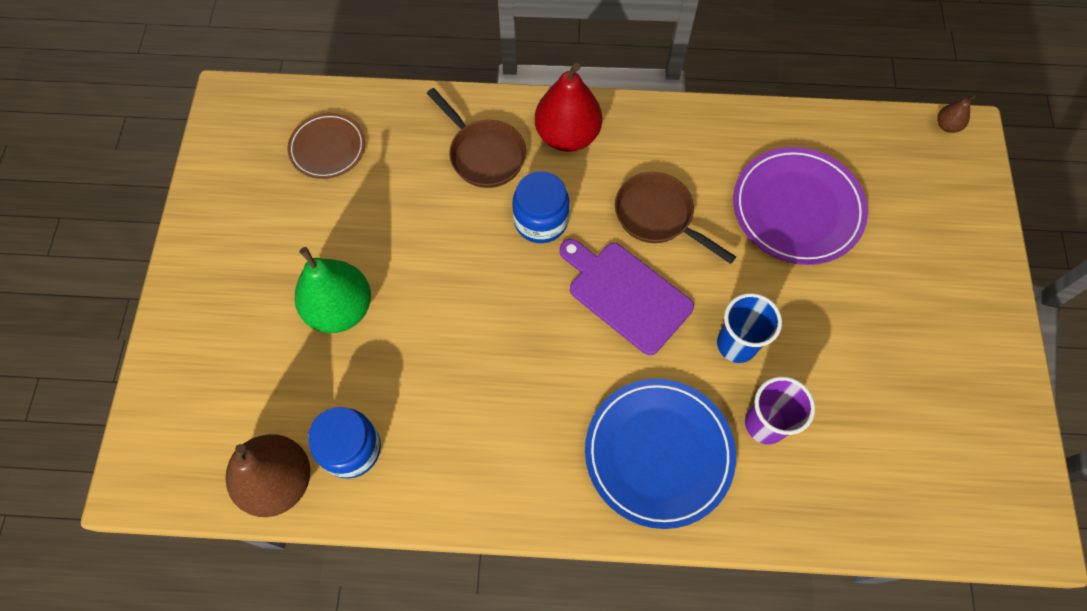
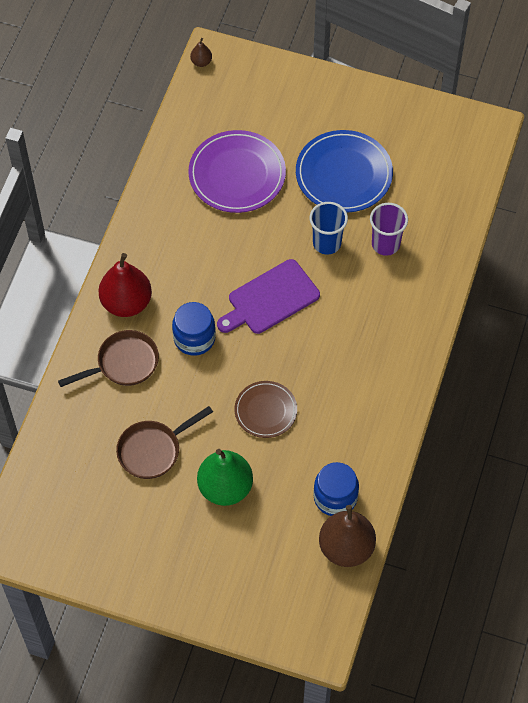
camera: 75 degrees left, 5 degrees down
(327, 148) = (79, 475): brown plate -> brown plate (265, 411)
(658, 216) = (215, 262): brown pan -> brown pan (153, 450)
(658, 453) = (388, 310): blue plate -> blue plate (343, 174)

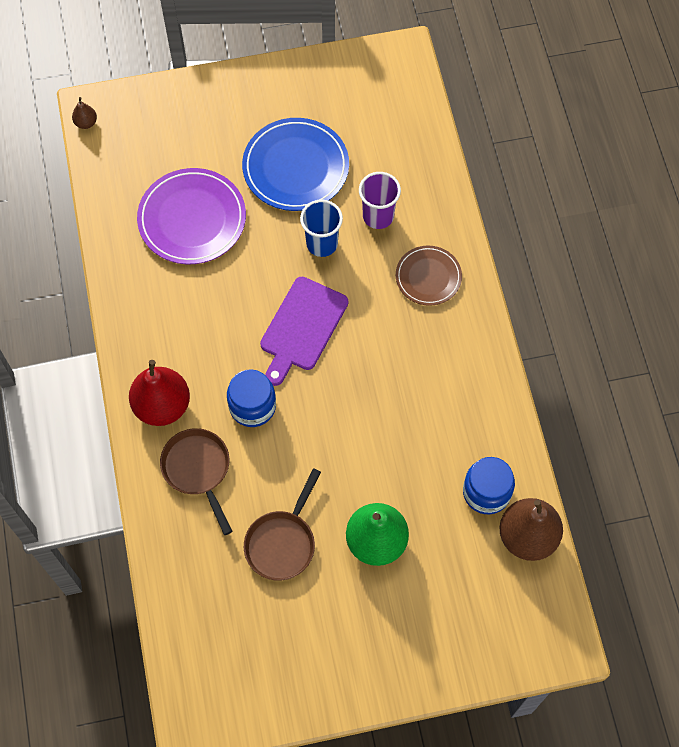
camera: 30 degrees left, 5 degrees up
(123, 363) = (198, 470): brown pan -> brown pan turned 60 degrees counterclockwise
(265, 411) = (367, 442): brown plate -> brown plate (428, 277)

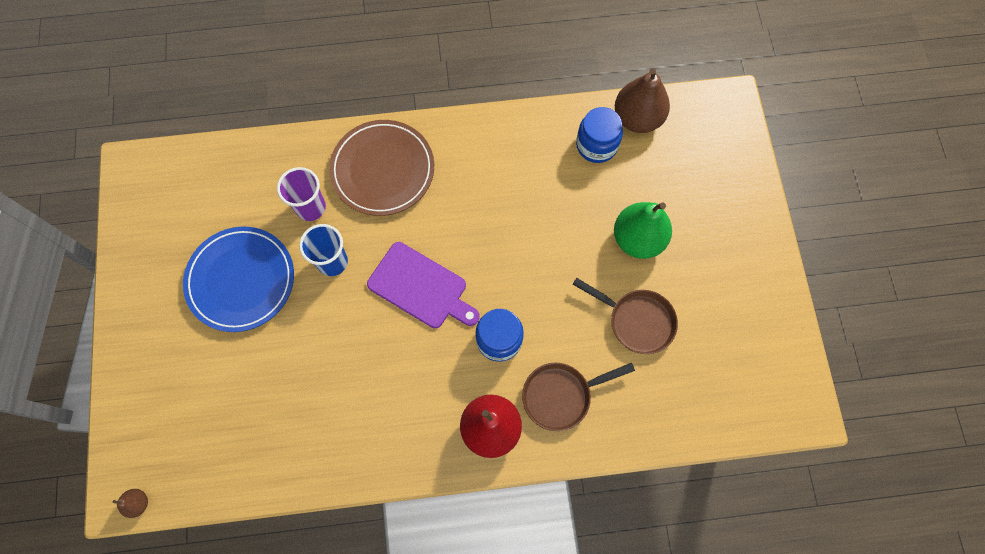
camera: 85 degrees left, 5 degrees up
(192, 219) = (283, 389): purple plate -> none
(428, 277) = (382, 170): brown plate -> brown plate, size x1.66

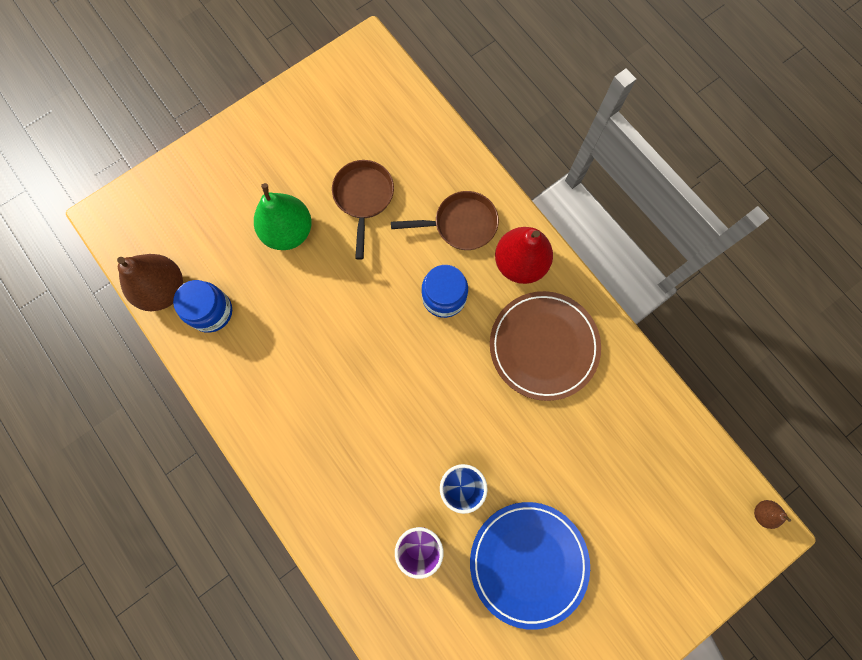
camera: 120 degrees left, 5 degrees up
(382, 170) = (342, 498): brown plate -> brown plate (543, 346)
(421, 287) = (437, 390): purple cutting board -> none
(561, 395) = (461, 224): brown pan -> brown pan turned 45 degrees counterclockwise

